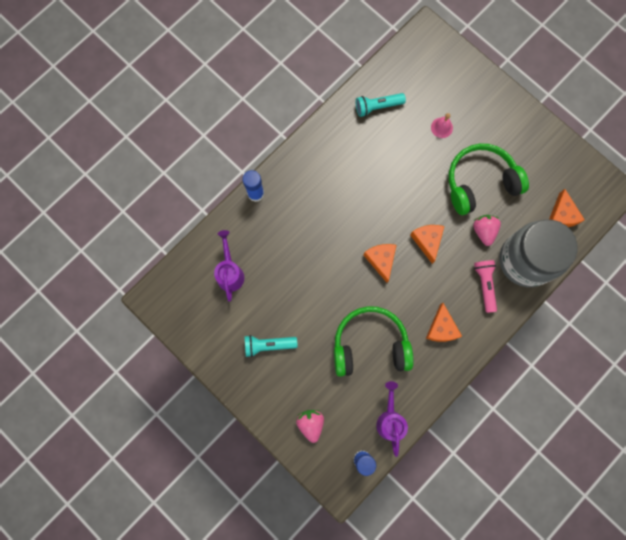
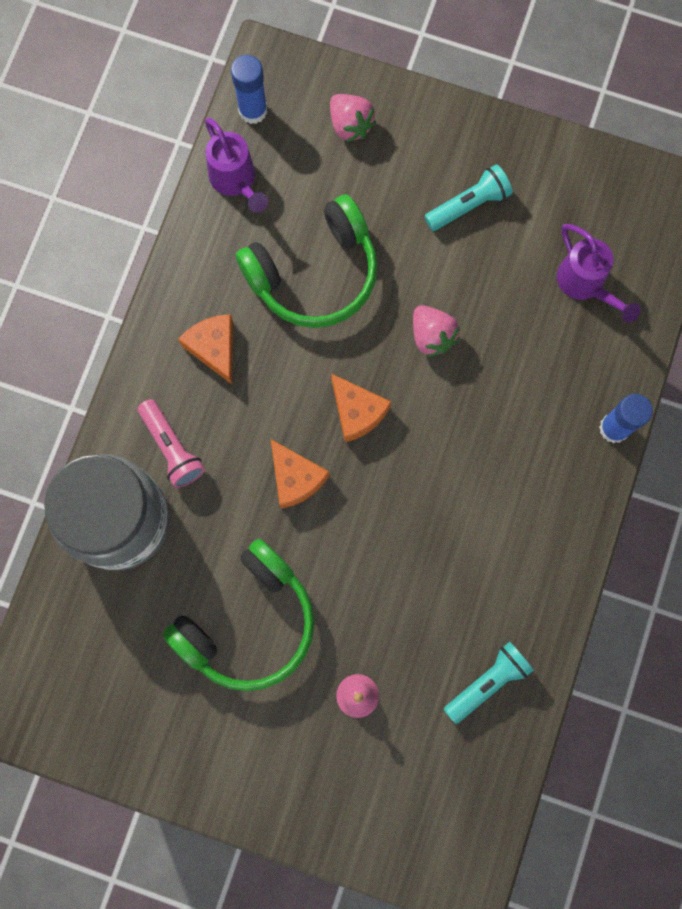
camera: 155 degrees right, 0 degrees up
(483, 231) = (208, 538): pink strawberry -> pink strawberry (432, 336)
(561, 215) = (86, 628): orange cheese -> none

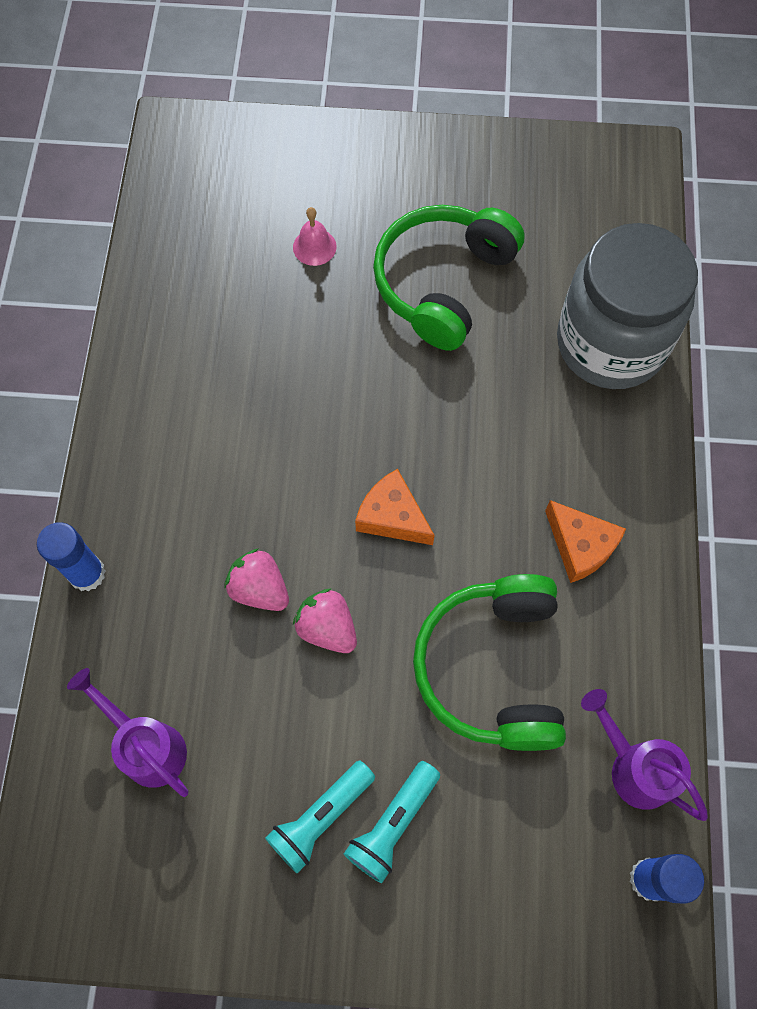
camera: 165 degrees right, 10 degrees down
(172, 448) = (585, 427): pink flashlight -> none
(295, 478) = (439, 429): orange cheese -> none
(314, 274) = (492, 668): green headphones -> green headphones turned 45 degrees counterclockwise
(350, 125) = (511, 894): pink strawberry -> pink strawberry (259, 589)
(487, 682) = (186, 288): turquoise flashlight -> turquoise flashlight (393, 824)

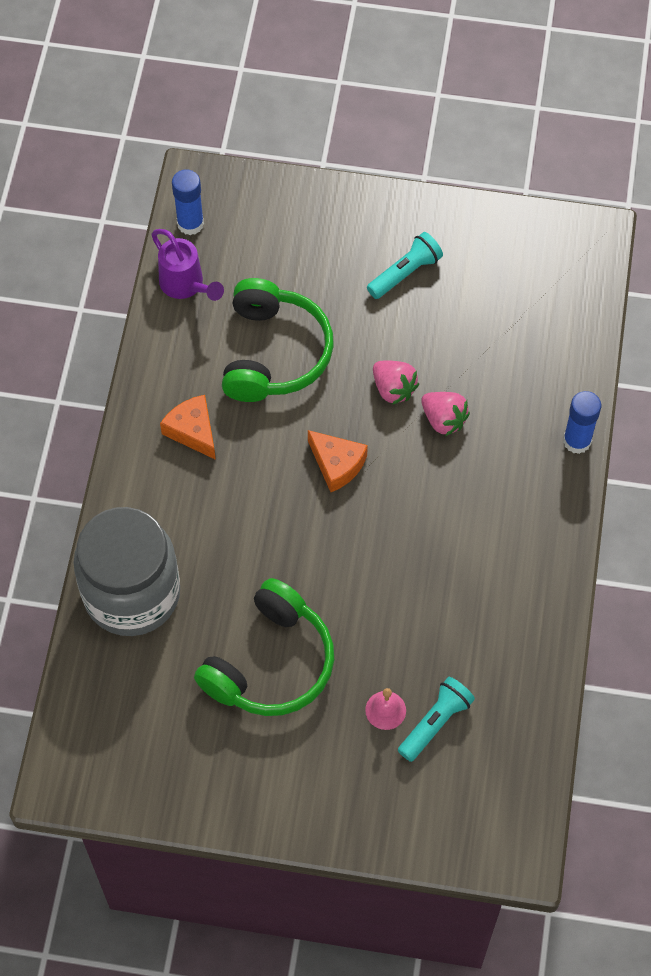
camera: 175 degrees left, 5 degrees down
(146, 745) = (526, 324): purple watering can -> none
(393, 824) = (356, 266): turquoise flashlight -> turquoise flashlight (435, 723)

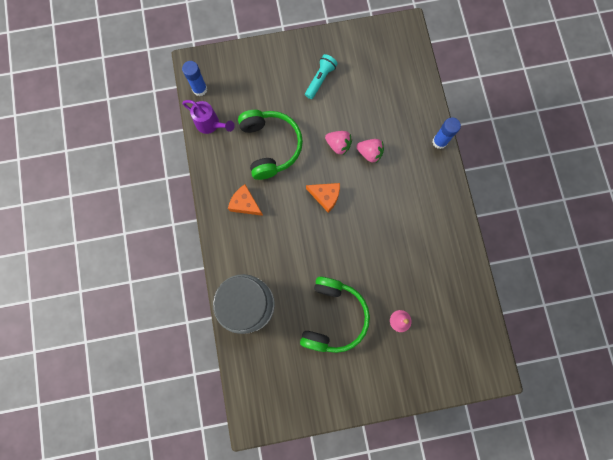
camera: 20 degrees left, 15 degrees up
(435, 723) = (427, 318): turquoise flashlight -> none

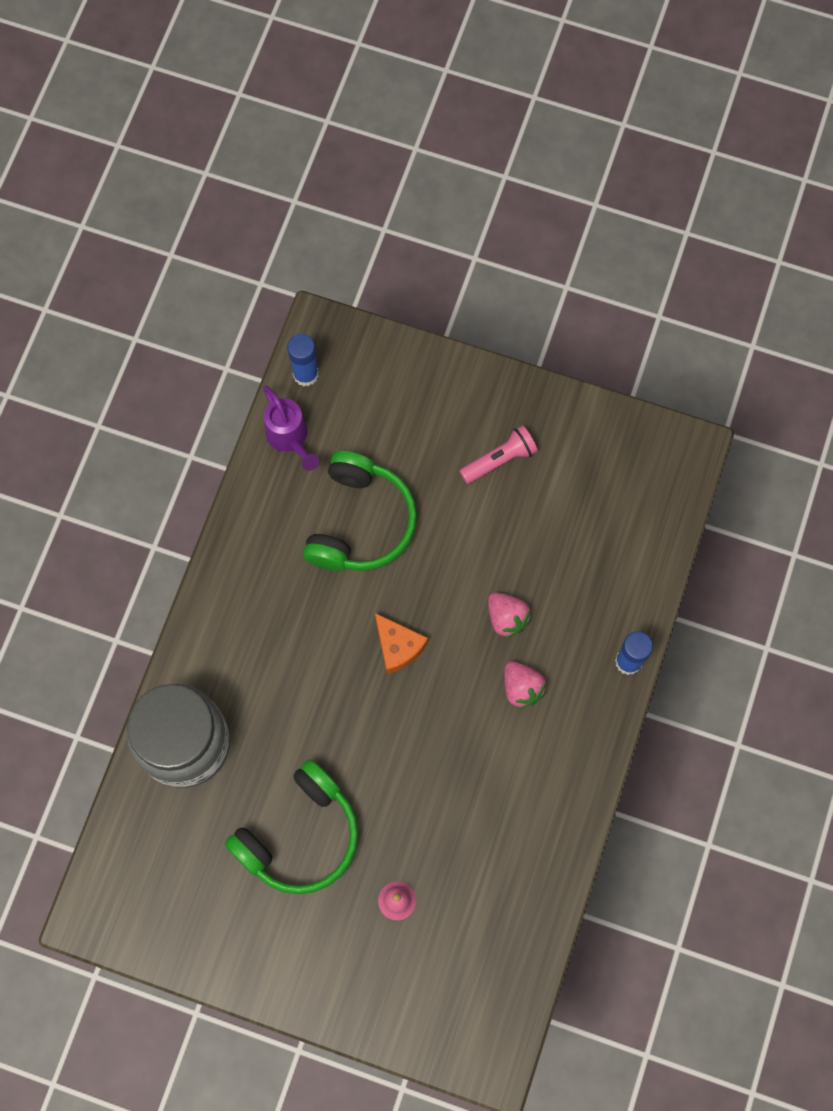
camera: 30 degrees right, 5 degrees down
(245, 204) = (270, 589): orange cheese -> none
(320, 80) = (499, 460): turquoise flashlight -> pink flashlight
(338, 145) = (465, 578): pink strawberry -> pink strawberry (521, 688)

